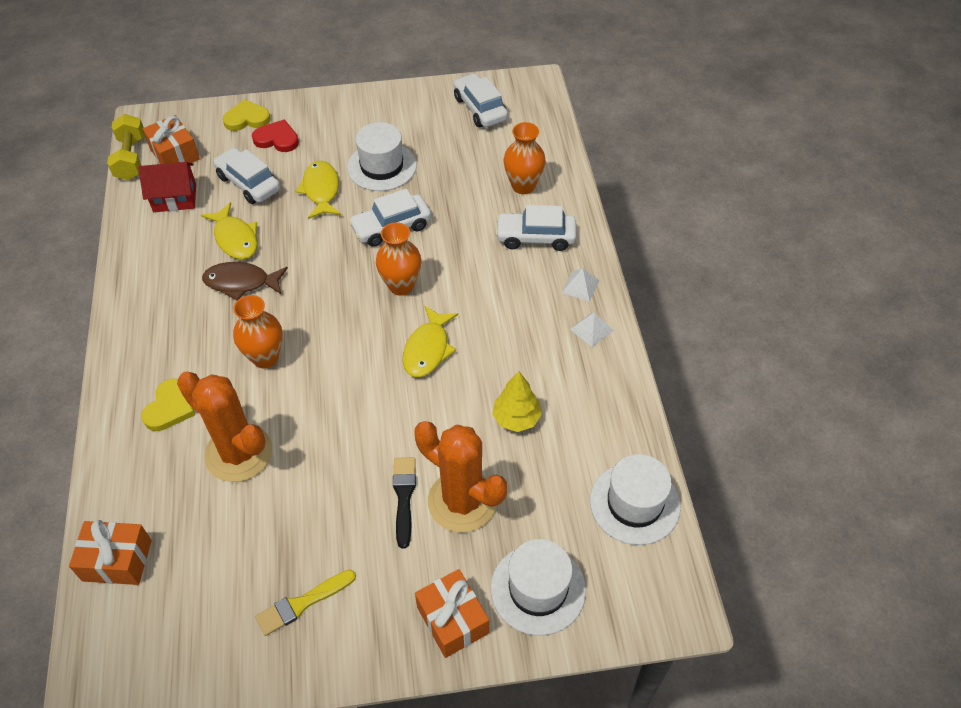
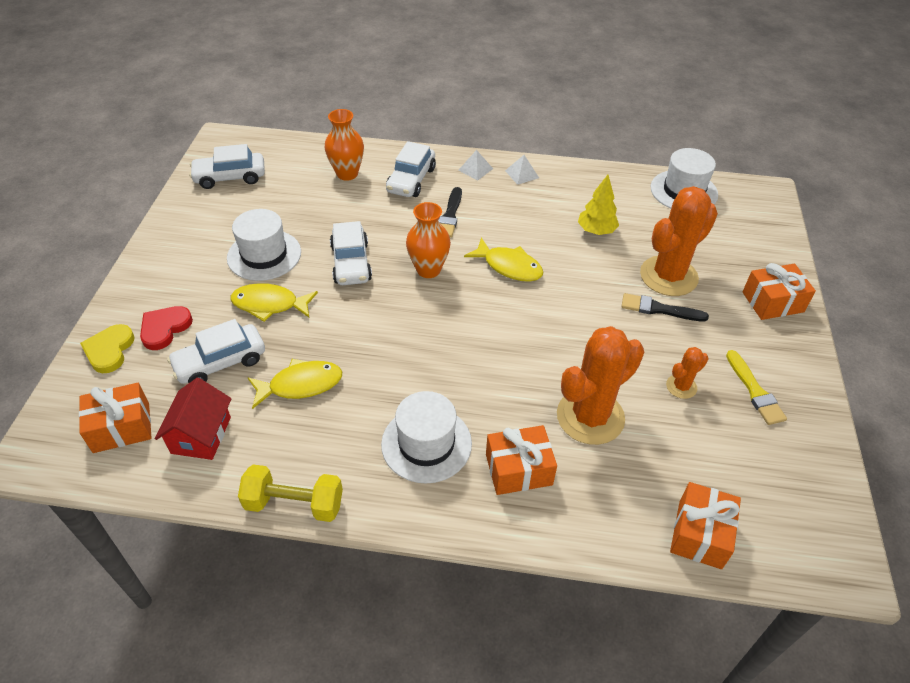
camera: 75 degrees left, 5 degrees down
(131, 158) = (96, 476): yellow dumbbell -> yellow dumbbell (294, 503)
(170, 407) = (518, 469): yellow heart -> orange gift
(241, 282) = (369, 388): brown fish -> none
(265, 357) = (479, 381): orange vase -> none
(293, 529) = (681, 386): none -> orange cactus
(490, 283) = (450, 215): none -> black brush
(538, 589) = (749, 252): white hat -> white hat (426, 444)

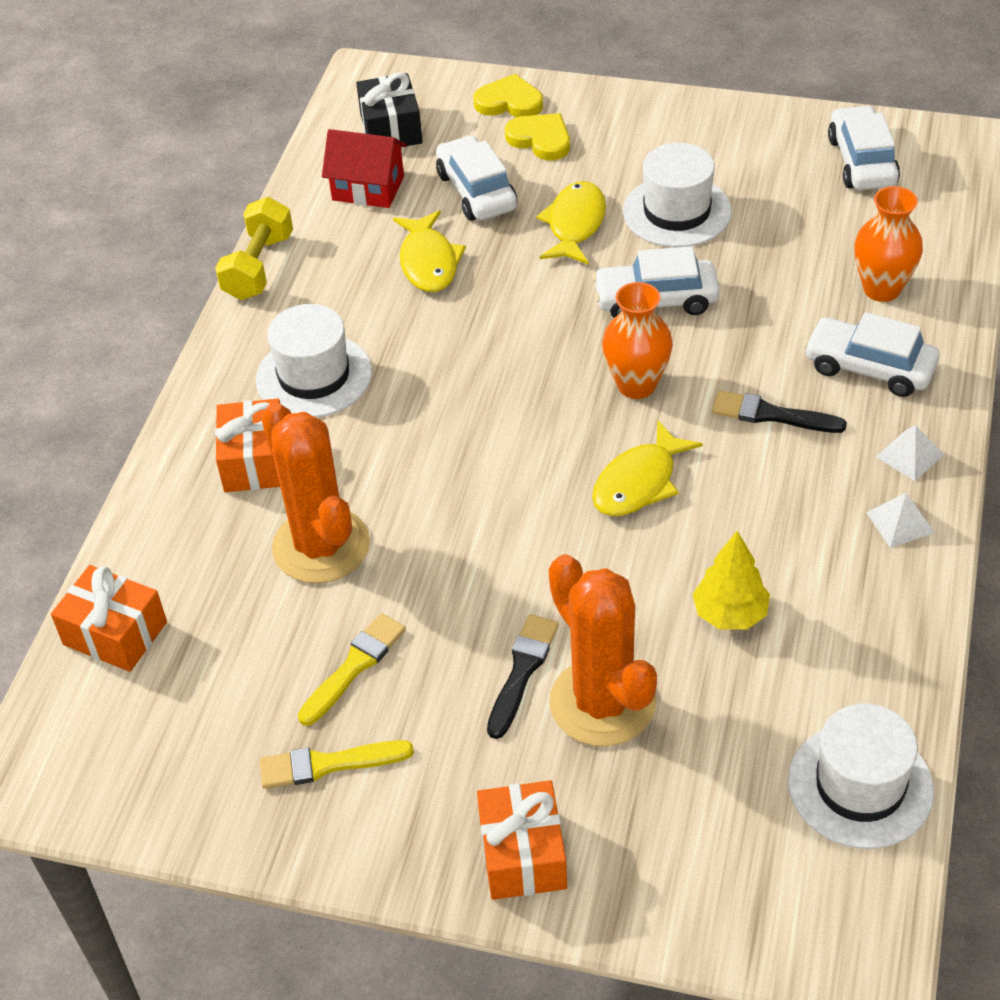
camera: 100 degrees right, 0 degrees up
(121, 427) = (391, 129): orange gift -> black gift
(165, 328) = (540, 139): red heart -> yellow heart
(681, 386) = (354, 666): orange cactus -> yellow brush

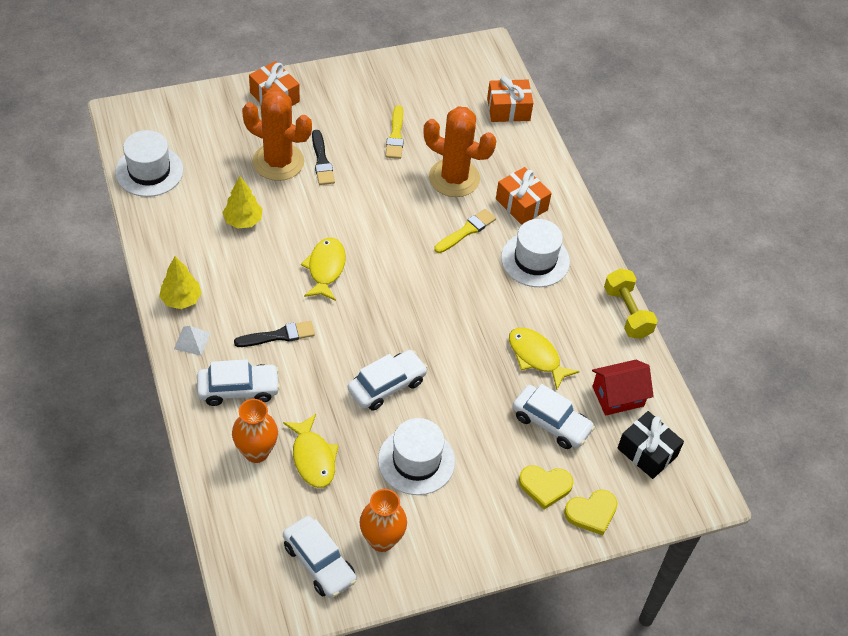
camera: 140 degrees right, 5 degrees up
(328, 764) = (375, 97): yellow brush -> yellow brush (466, 231)
(575, 225) = (472, 422): yellow fish -> yellow fish (313, 458)
(636, 385) = (362, 324): orange vase -> orange vase (381, 540)
(900, 522) = (181, 299): white pyramid -> yellow tree

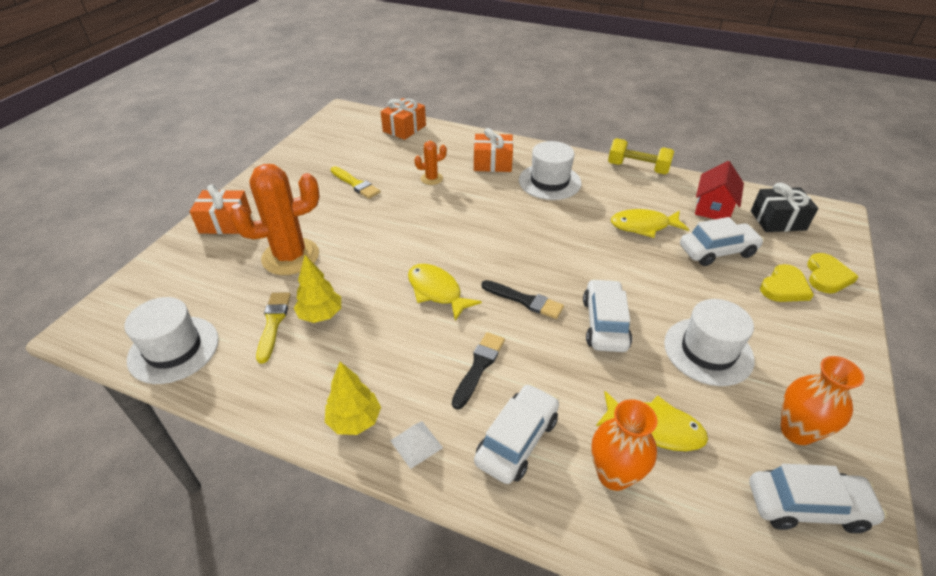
camera: 45 degrees left, 10 degrees down
(322, 161) = (325, 232): black brush -> black brush (525, 300)
(454, 178) = (431, 178): orange cactus -> orange cactus, size x0.47
(466, 231) = (487, 198): yellow brush -> yellow brush (273, 323)

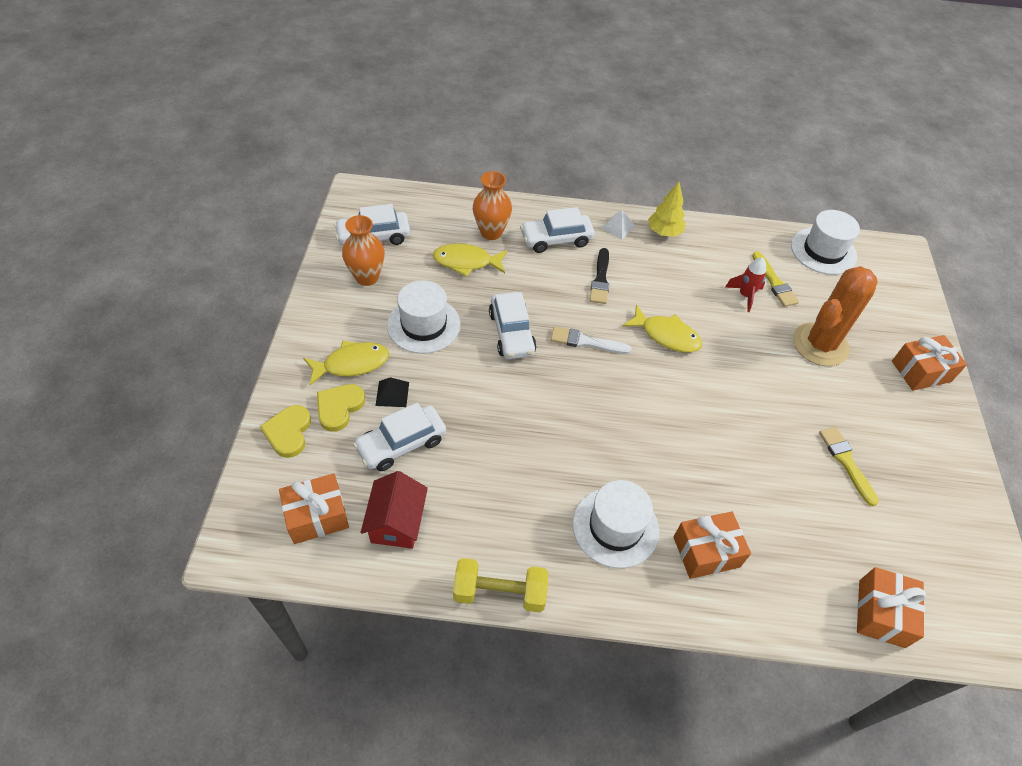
camera: 160 degrees right, 10 degrees up
(321, 315) = (745, 295): yellow tree -> red rocket
(355, 184) = (846, 462): yellow brush -> yellow brush turned 45 degrees clockwise
(431, 178) = (765, 495): orange cactus -> none
(517, 440) = (556, 239): white car -> white car turned 60 degrees clockwise
(525, 300) = (586, 342): black brush -> white brush
(643, 226) = (484, 467): yellow fish -> yellow fish (351, 364)
(733, 290) = (392, 393): none -> black pyramid
(778, 220) = (317, 516): black gift -> orange gift

